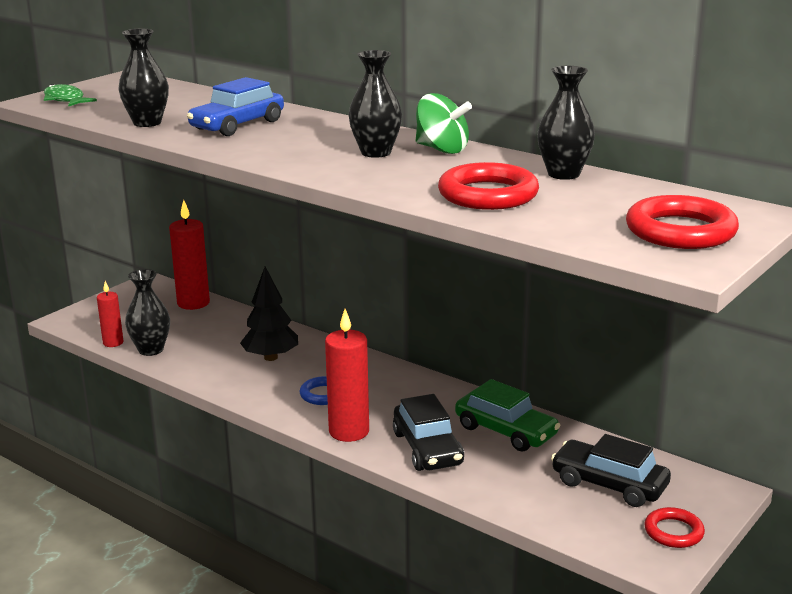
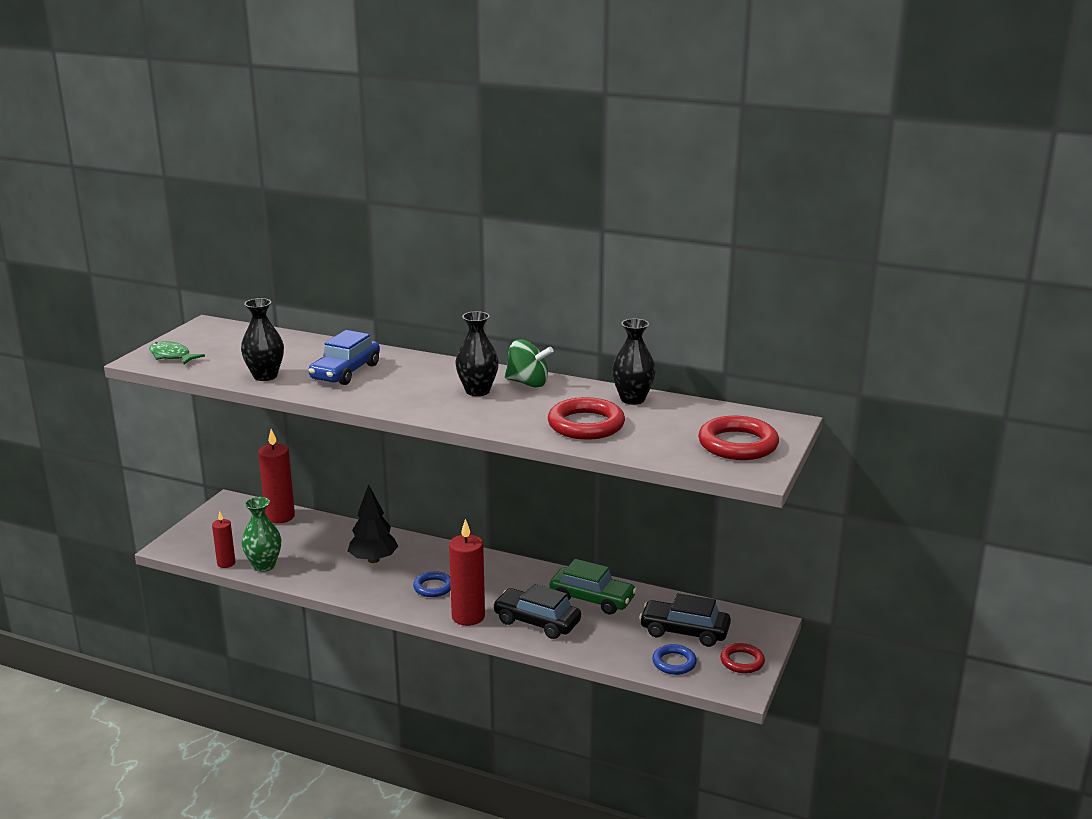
camera: 15 degrees left, 0 degrees up
(151, 350) = (264, 566): black vase -> green vase
(427, 448) = (537, 622): black car -> black car turned 150 degrees clockwise
(582, 520) = (674, 662): none -> blue ring

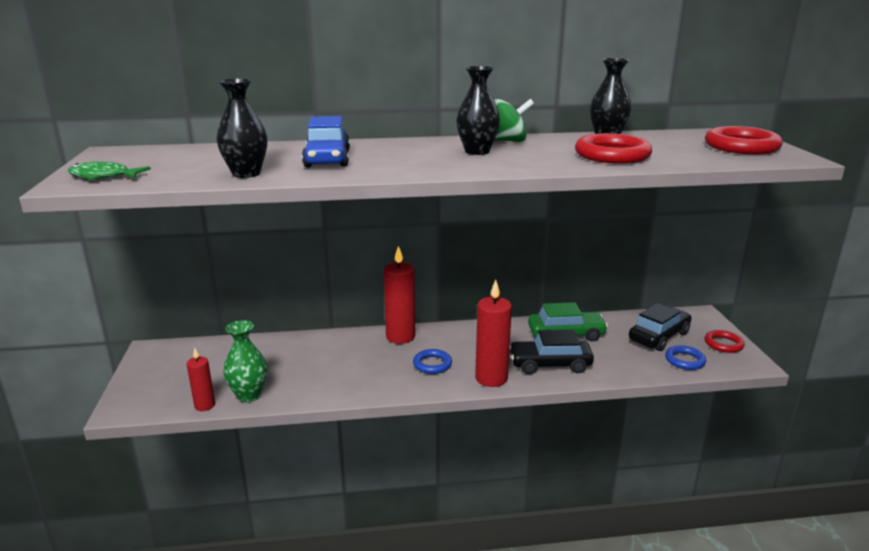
camera: 30 degrees left, 0 degrees up
(280, 517) = (219, 348): red candle -> red candle (400, 337)
(373, 560) = (352, 358): black tree -> none
(684, 631) = (659, 336): black car -> black car turned 150 degrees clockwise

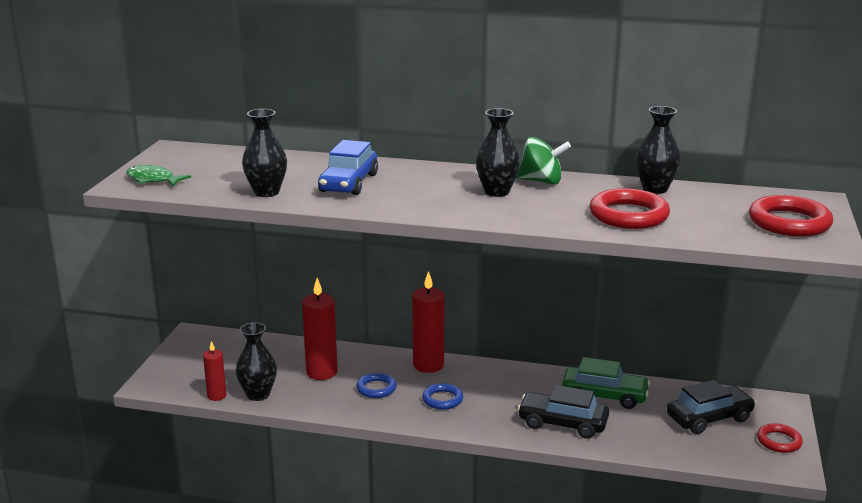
camera: 20 degrees right, 0 degrees up
(249, 395) = (258, 394): green vase -> black vase
(491, 378) = (492, 425): red candle -> red candle (321, 372)
(684, 360) = (716, 449): blue ring -> blue ring (376, 388)

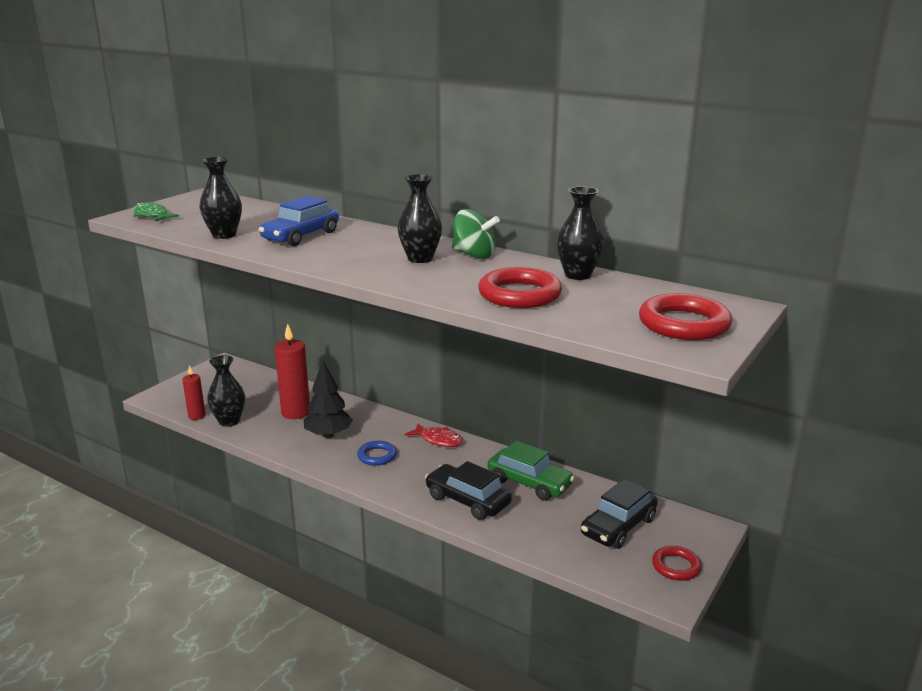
camera: 20 degrees right, 0 degrees up
(376, 388) = (328, 435): blue ring -> black tree
(428, 365) = (390, 423): red candle -> none
(489, 372) = (438, 440): none -> red fish
(709, 418) = (618, 526): black car -> black car turned 135 degrees clockwise

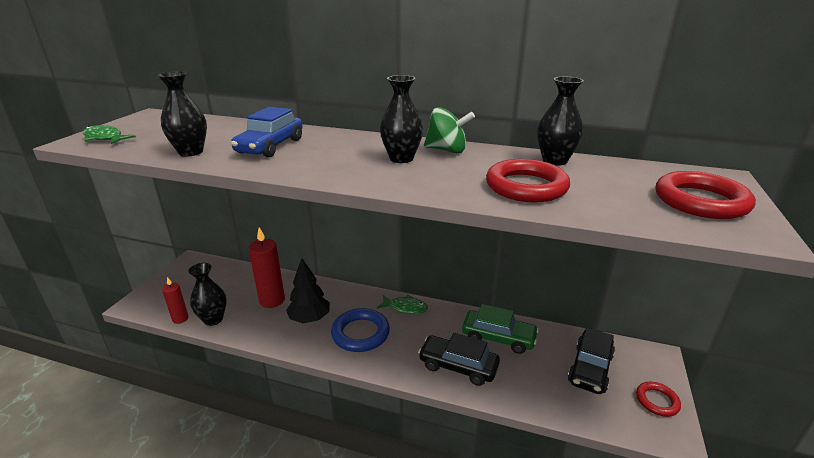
camera: 15 degrees left, 5 degrees up
(377, 456) = (360, 333): blue ring -> blue ring, size x1.69
(438, 440) = (405, 308): red fish -> green fish

